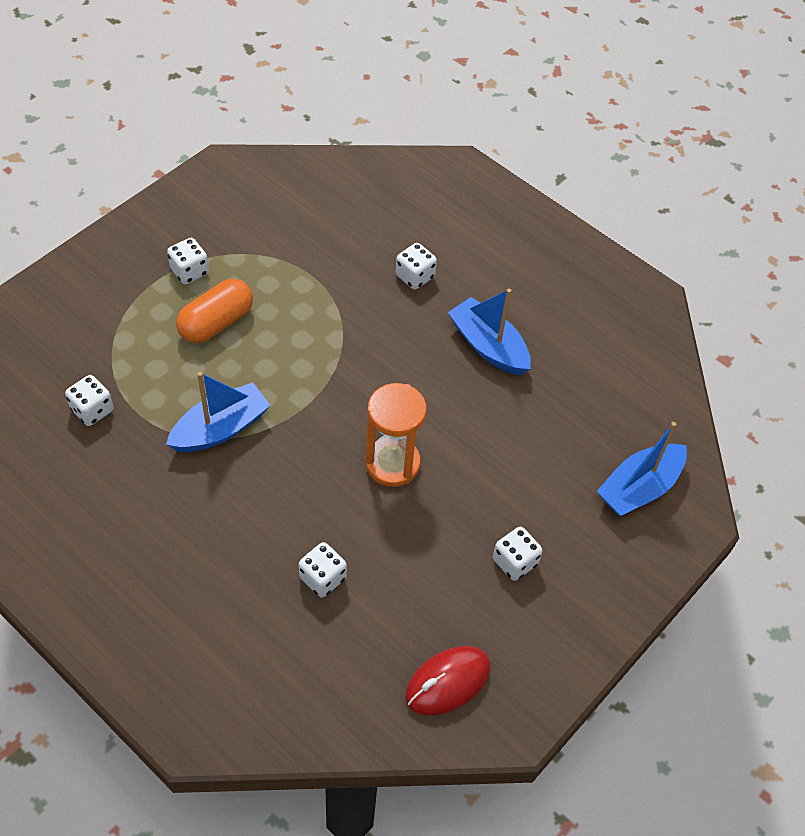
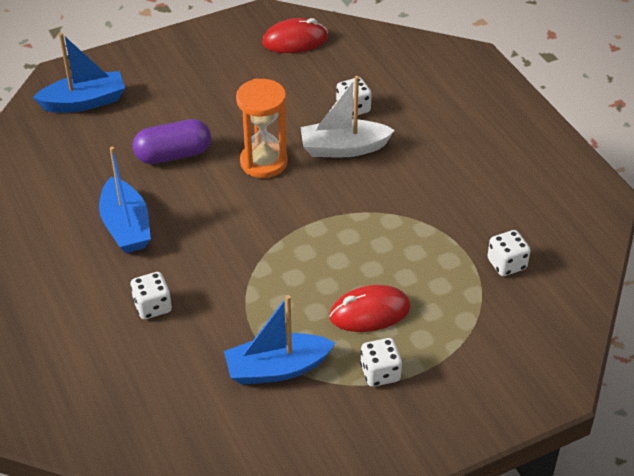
camera: 155 degrees left, 10 degrees down
(216, 323) = (369, 312): orange capsule -> red mouse
(221, 429) = (396, 221): blue boat -> blue boat (277, 368)
(311, 511) = (343, 148): none -> white boat
(495, 444) = (173, 155): none -> purple capsule
(515, 562) = (209, 85): white dice -> none

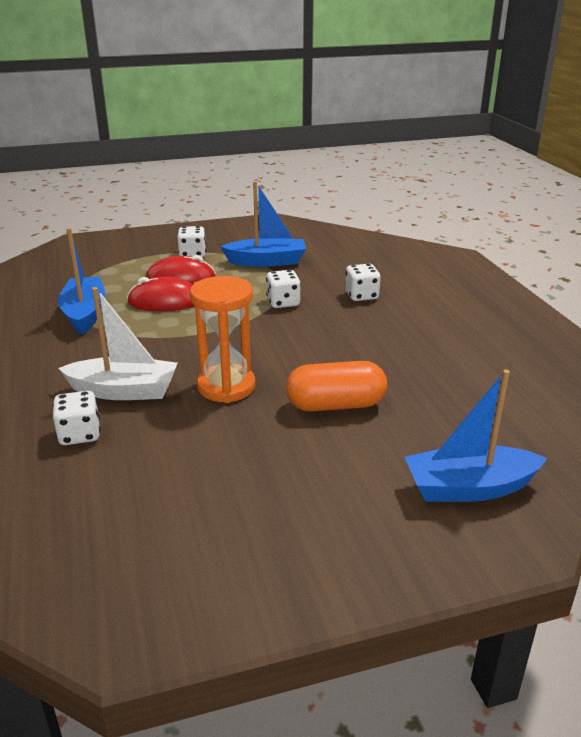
camera: 170 degrees left, 15 degrees down
(126, 226) = (389, 346): blue boat -> blue boat (85, 314)
(173, 155) = (335, 405): purple capsule -> orange capsule
(295, 40) = (97, 561): red mouse -> red mouse (165, 301)
(506, 264) = (43, 293): white dice -> white dice (283, 302)

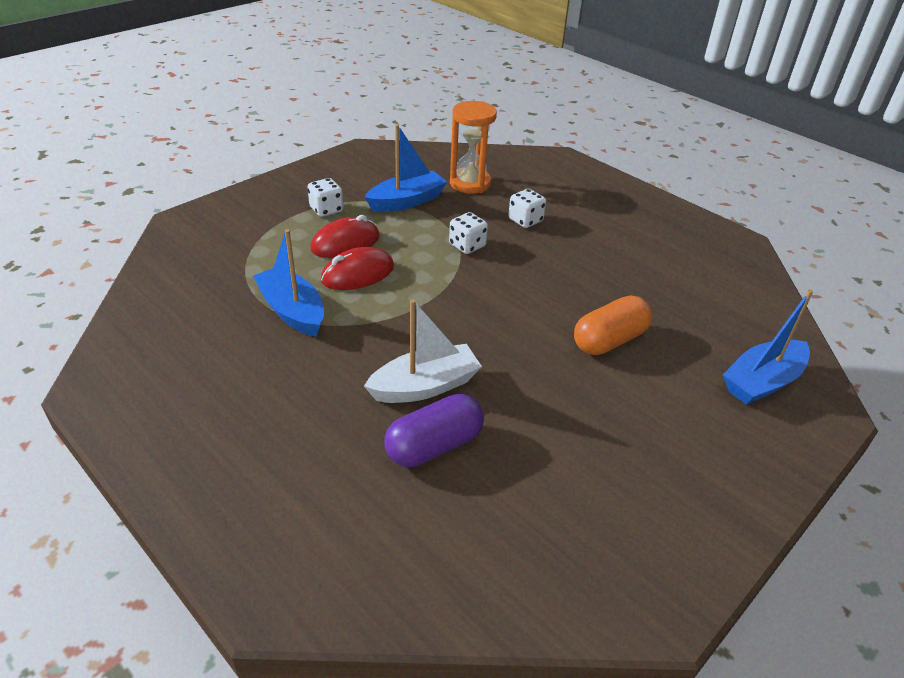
camera: 30 degrees left, 10 degrees up
(79, 434) = (434, 445): white dice -> purple capsule
(226, 386) = (508, 351): orange hourglass -> orange hourglass (470, 183)

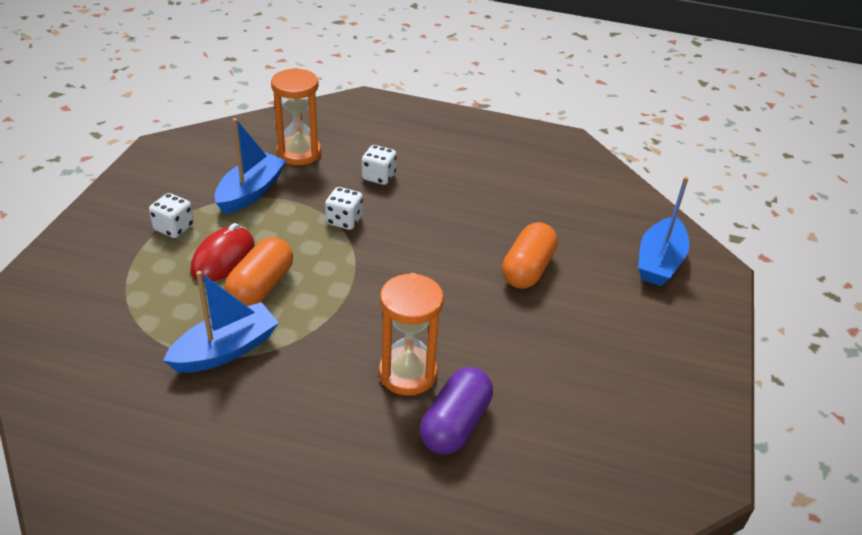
camera: 30 degrees left, 0 degrees up
(292, 311) = (226, 350): blue boat -> blue boat turned 120 degrees clockwise
(358, 274) = (261, 287): red mouse -> orange capsule
(425, 386) = (407, 373): white boat -> orange hourglass

